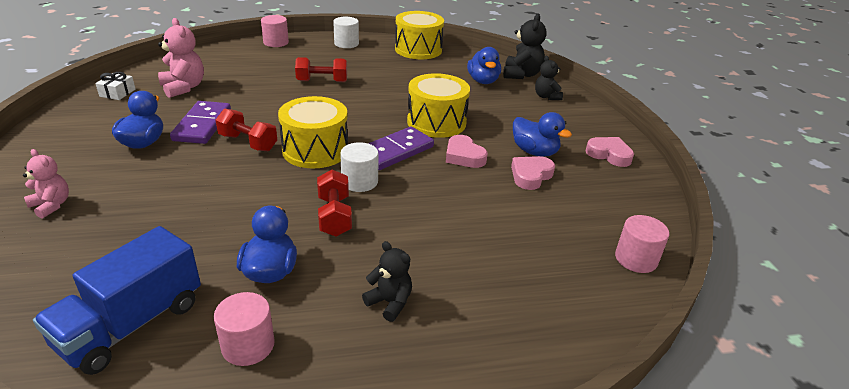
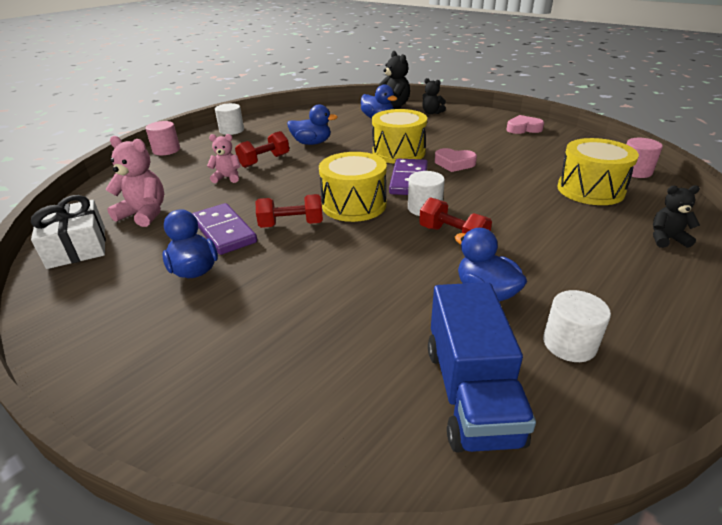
camera: 35 degrees left, 0 degrees up
(51, 205) = (204, 365): pink teddy bear -> pink teddy bear (227, 178)
(117, 93) = (77, 247): white gift -> white gift, size x1.84
(248, 345) = (569, 343): pink cylinder -> white cylinder
(390, 302) = (585, 263): black teddy bear -> black teddy bear (666, 239)
(418, 49) = (296, 116): yellow drum -> yellow drum (590, 190)
(531, 176) = (510, 157): pink heart -> none
(534, 152) = (486, 144): blue duck -> blue duck (312, 143)

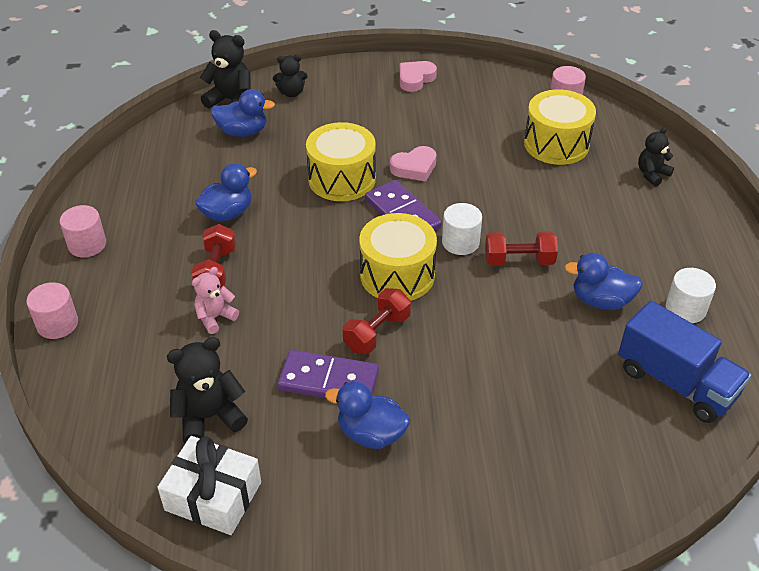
camera: 45 degrees left, 10 degrees up
(144, 214) = (209, 417): pink teddy bear -> black teddy bear
(231, 130) = (87, 244): white cylinder -> pink cylinder

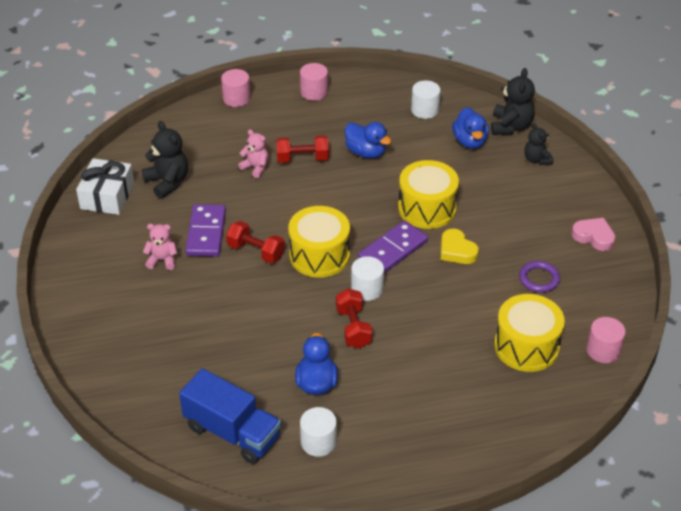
camera: 80 degrees right, 0 degrees up
(172, 156) = (425, 110): none -> white cylinder
(371, 434) = (162, 260): blue duck -> pink teddy bear
(414, 168) = (457, 250): pink heart -> yellow heart
(466, 121) = (539, 279): none -> purple ring
(652, 174) = (503, 421): black teddy bear -> none
(676, 382) = (232, 432): blue truck -> blue truck turned 90 degrees counterclockwise

